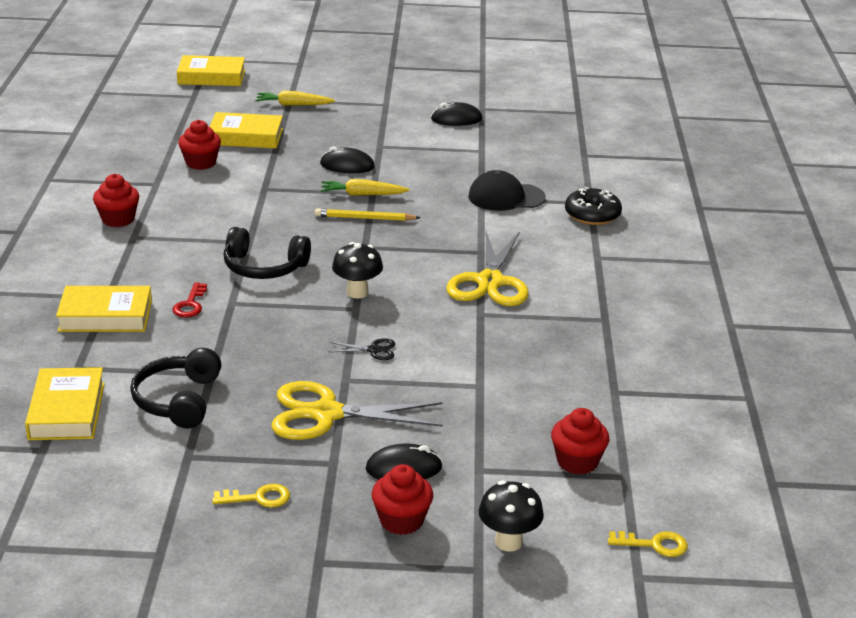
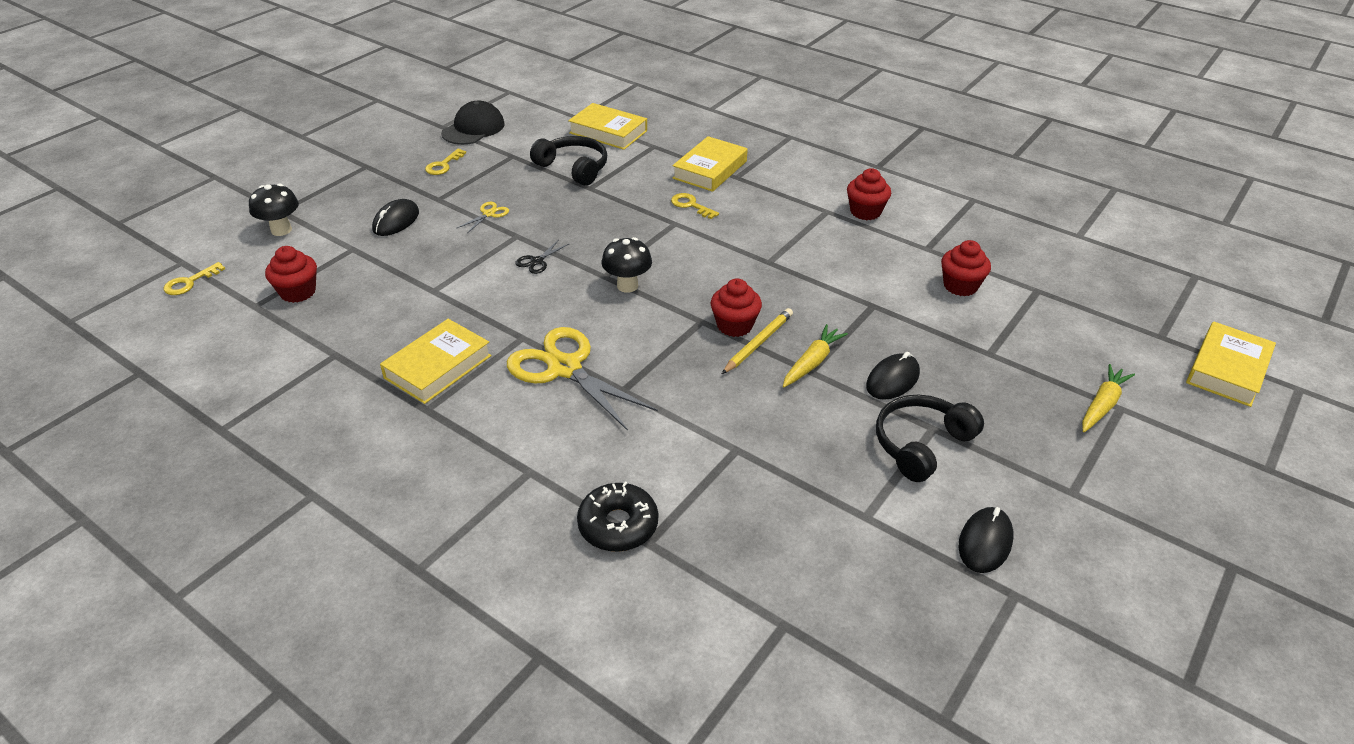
camera: 125 degrees right, 10 degrees up
(190, 304) = (691, 205): red key -> yellow key
(246, 137) = (1015, 335): yellow book -> yellow book (438, 367)
(264, 267) = (716, 254): black headphones -> black headphones (921, 444)
(326, 414) = (489, 214): yellow scissors -> yellow scissors, size x0.42
(401, 521) = (355, 202): red cupcake -> red cupcake (734, 325)
(506, 197) = (722, 471): black cap -> black cap (473, 129)

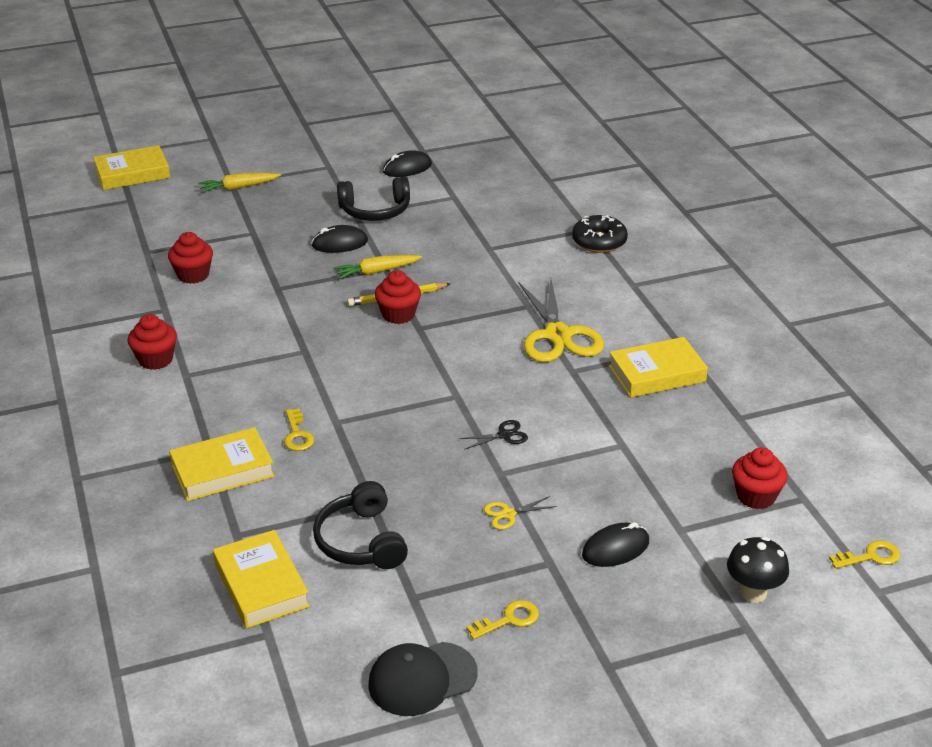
camera: 145 degrees left, 5 degrees down
(627, 286) = (446, 378): black mushroom -> none

